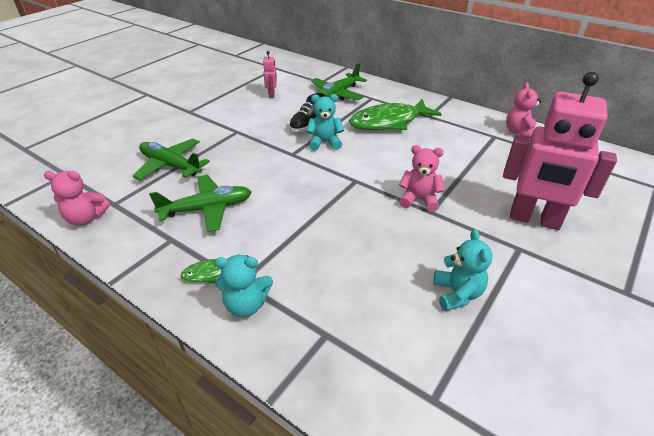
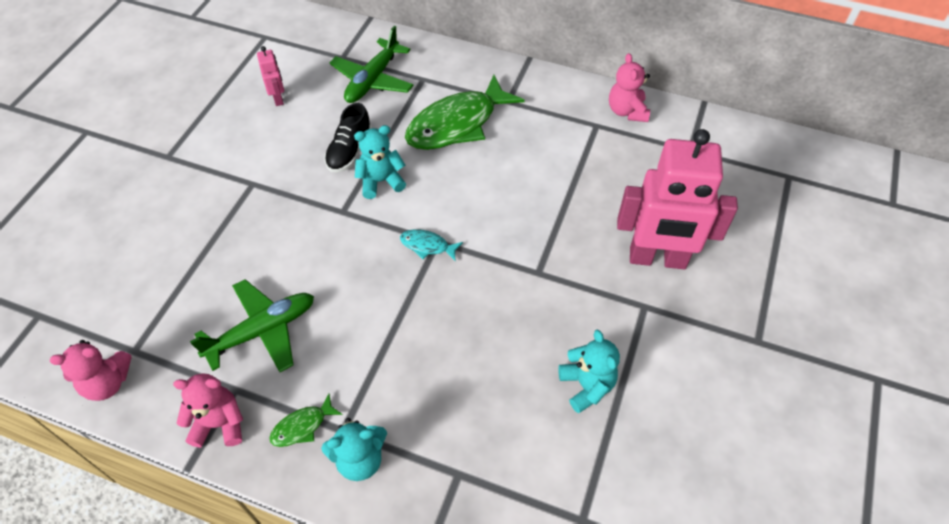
camera: 15 degrees left, 15 degrees up
(170, 165) = (183, 267): green plane -> none
(347, 182) = (427, 246): none -> turquoise fish
(419, 200) = (521, 257): pink teddy bear -> pink teddy bear (219, 424)

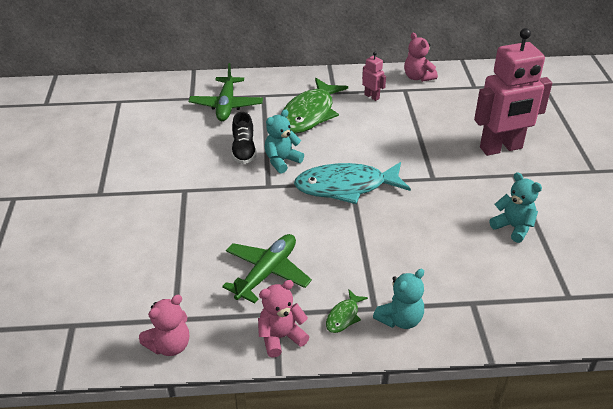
camera: 25 degrees left, 15 degrees down
(278, 98) = (161, 135): pink robot -> pink robot (372, 96)
(427, 246) = (346, 187): turquoise fish -> turquoise fish, size x2.30

